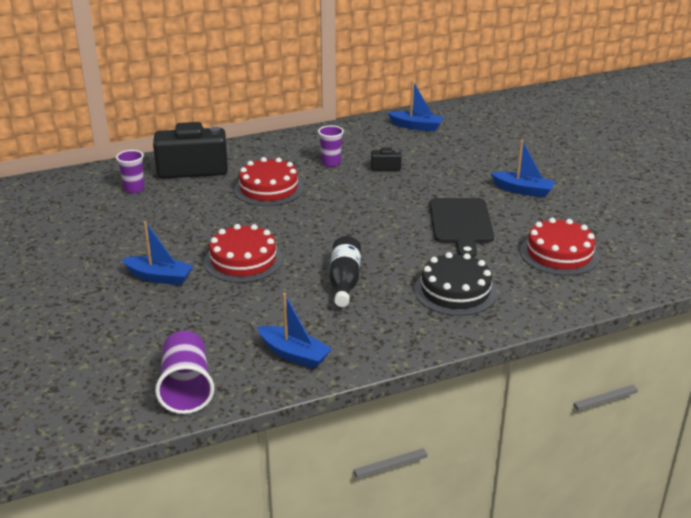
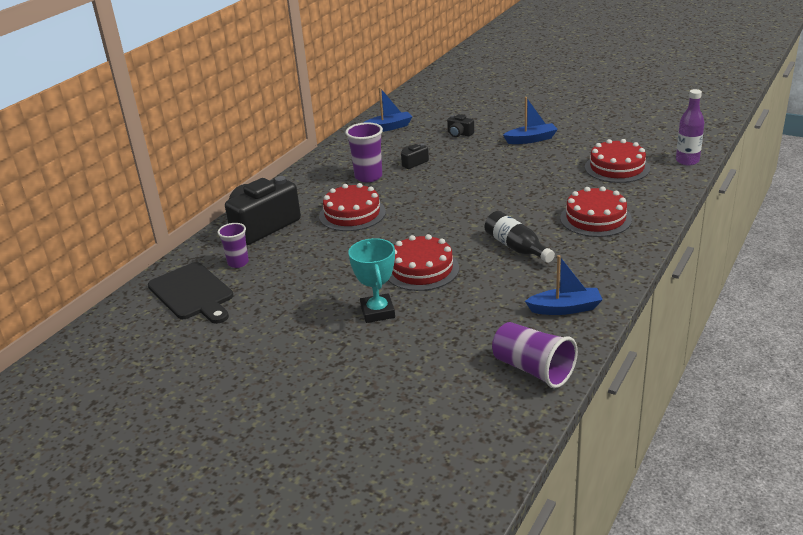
camera: 35 degrees left, 0 degrees up
(159, 277) = (378, 312): blue boat -> turquoise trophy
(331, 163) = (368, 177): purple cup -> purple cup, size x1.52
(455, 291) = (595, 218): black cake -> red cake
(460, 224) = (528, 177): black cutting board -> black cutting board (192, 293)
(467, 157) = (459, 134): none -> black camera
(644, 280) = (687, 161): none -> purple bottle

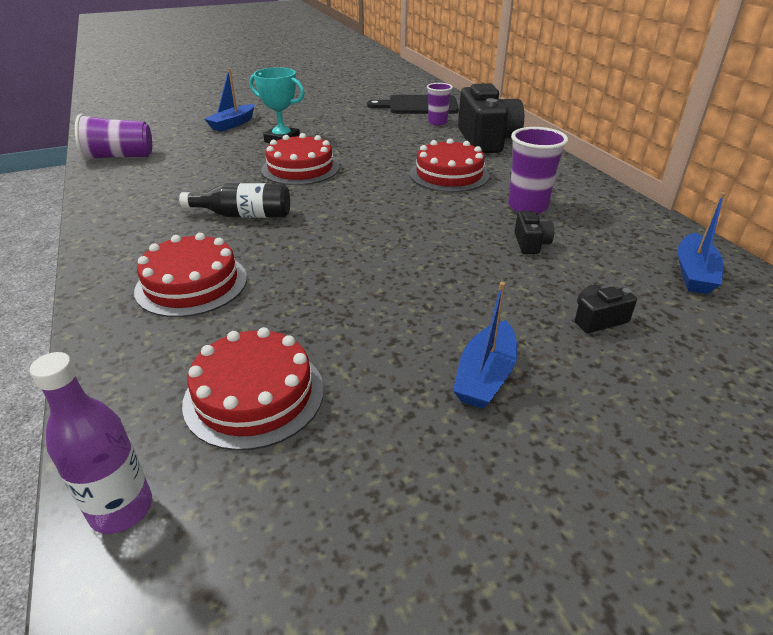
camera: 125 degrees right, 5 degrees up
(565, 308) = (132, 193): blue boat -> blue boat (233, 124)

